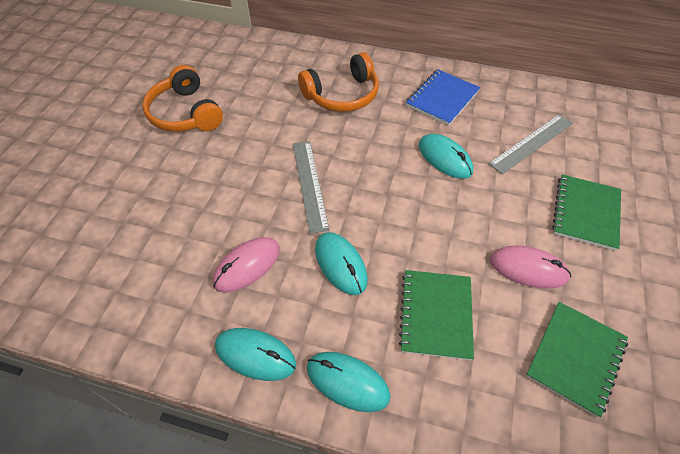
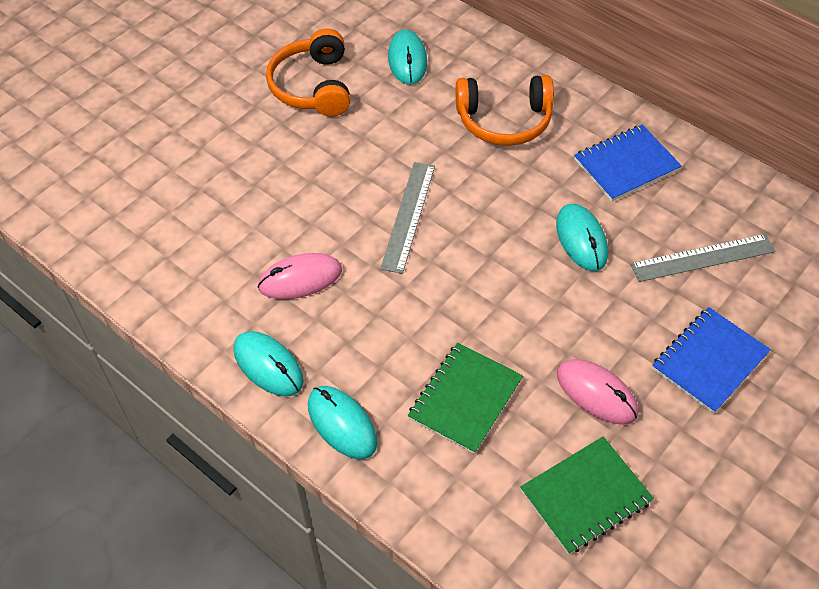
camera: 25 degrees right, 0 degrees up
(340, 264) = (395, 313): turquoise mouse -> turquoise mouse (407, 60)
(585, 213) = (709, 361): green notebook -> blue notebook

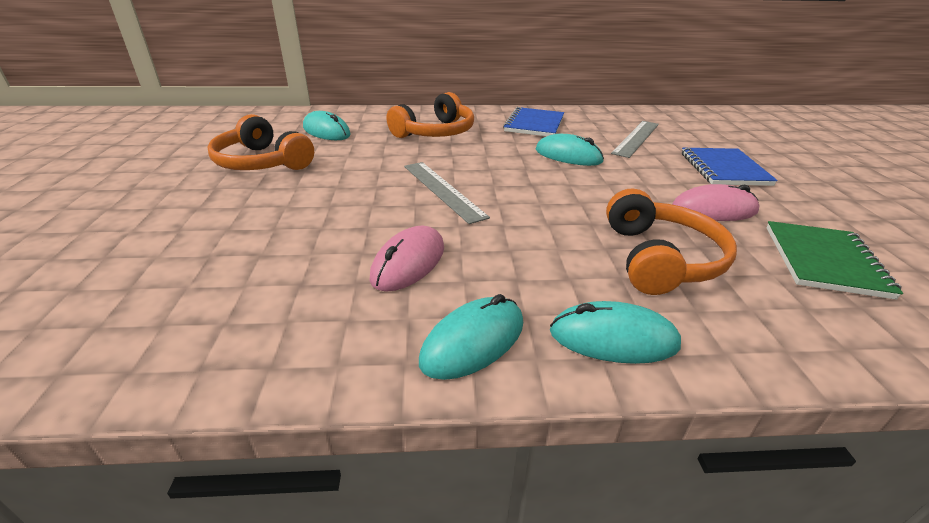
camera: 45 degrees left, 20 degrees down
(268, 365) = (473, 341): turquoise mouse -> turquoise mouse turned 45 degrees counterclockwise
(465, 399) = (659, 258): green notebook -> orange headphones

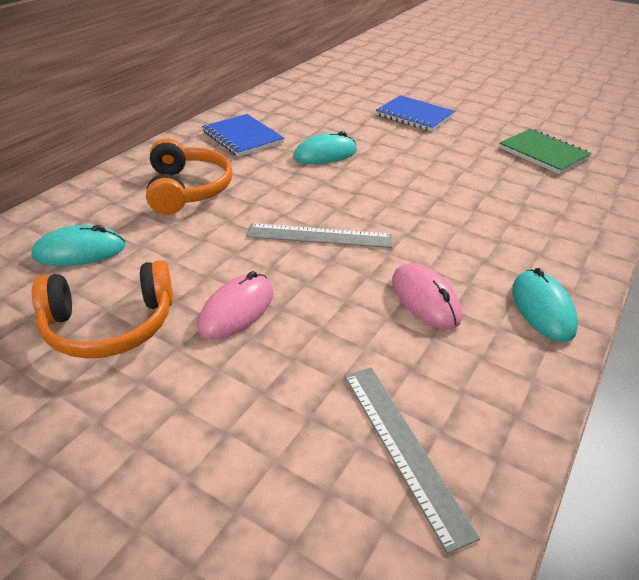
camera: 55 degrees left, 5 degrees up
(613, 338) = (569, 256): turquoise mouse -> none
(636, 138) = (329, 115): grey ruler -> grey ruler (404, 448)
(659, 258) = (502, 198): orange headphones -> none
(714, 210) = (462, 149): pink mouse -> pink mouse (237, 310)

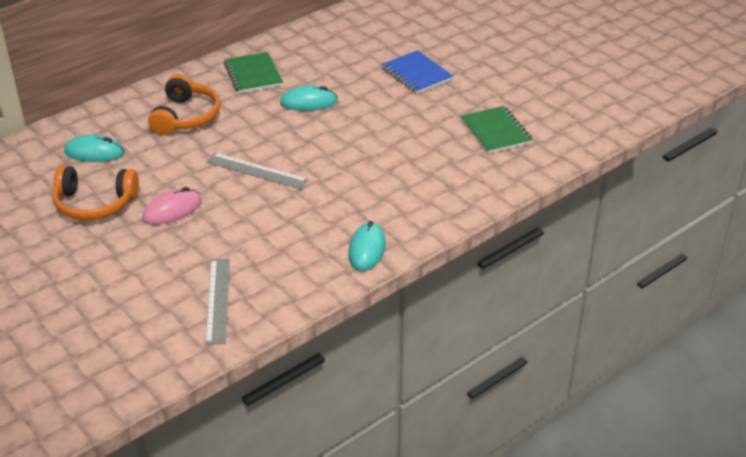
camera: 20 degrees right, 0 degrees up
(242, 137) = (253, 75): blue notebook -> green notebook
(425, 299) = (294, 227): pink mouse -> none

